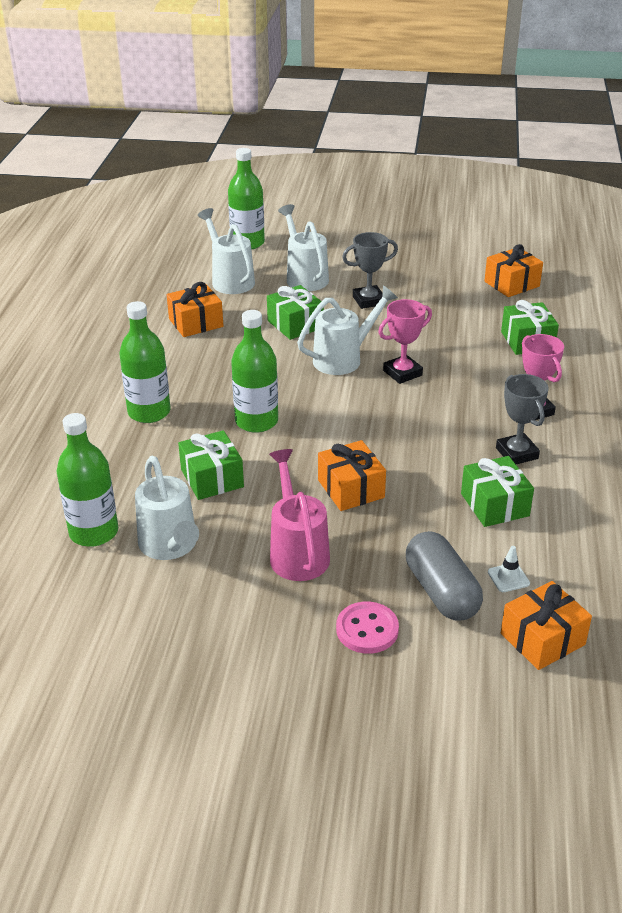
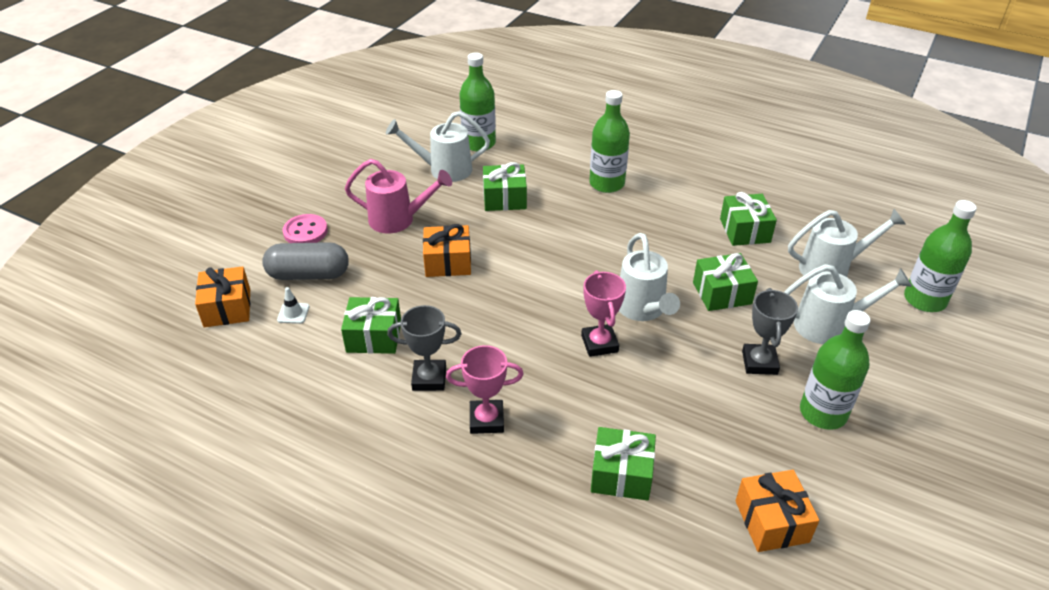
camera: 110 degrees right, 5 degrees up
(196, 323) = (745, 230): orange gift -> green gift
(256, 421) = (565, 234): green bottle -> green bottle (823, 413)

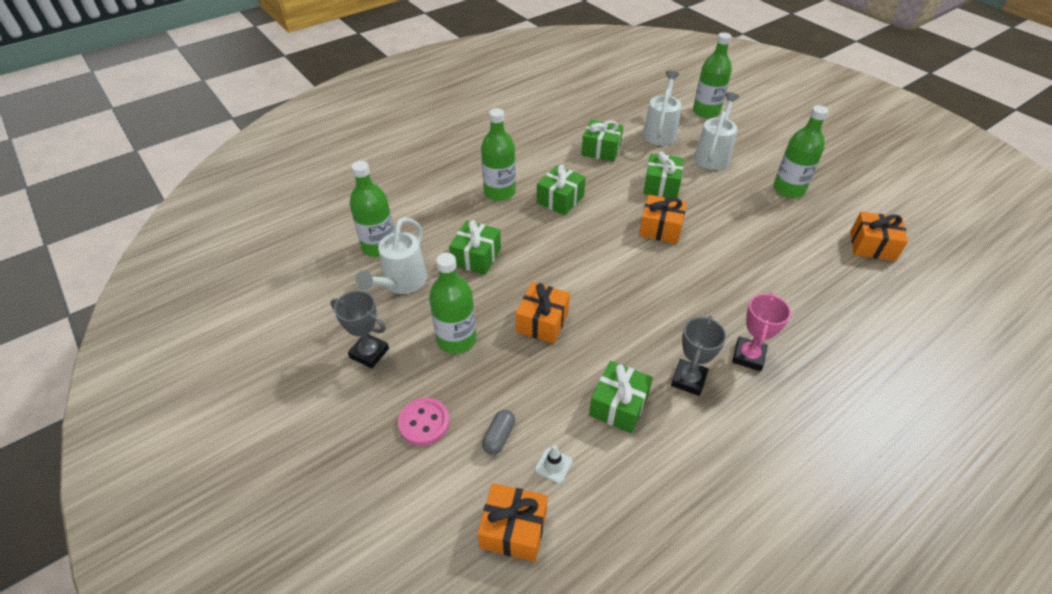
camera: 65 degrees left, 5 degrees up
(309, 275) = (499, 437): grey capsule -> grey capsule, size x0.53
(398, 220) = (456, 339): pink watering can -> green bottle
(599, 343) = (687, 264): pink trophy -> none
(621, 474) = (821, 299): green gift -> green gift (560, 199)
(642, 309) = (660, 228): white watering can -> orange gift
(759, 362) = (736, 196): grey trophy -> grey trophy (369, 353)

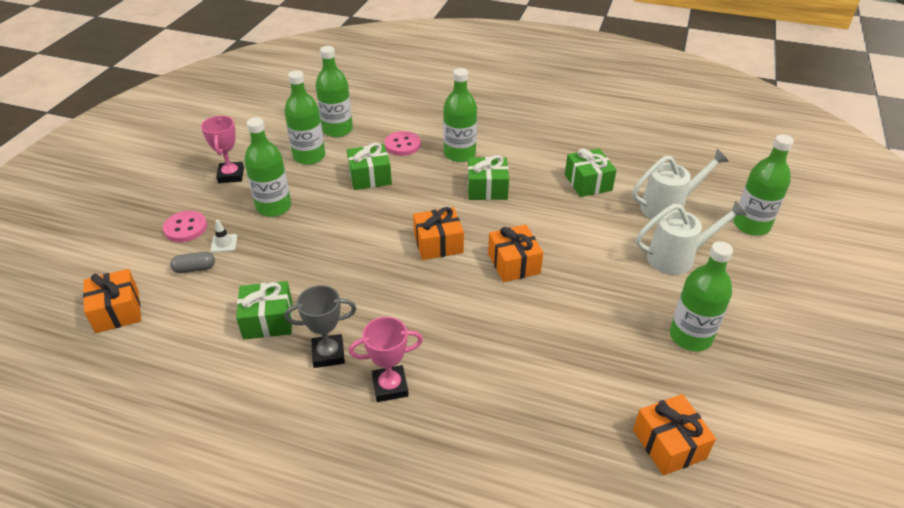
camera: 55 degrees right, 5 degrees down
(369, 353) = (231, 175): grey trophy -> pink trophy
(401, 283) = (309, 156): white watering can -> green bottle
(450, 217) = (402, 145): none -> pink button
(542, 322) = (327, 241): orange gift -> orange gift (438, 244)
(553, 465) = (185, 308): white traffic cone -> white traffic cone (224, 243)
(661, 185) = (580, 240): green gift -> none

